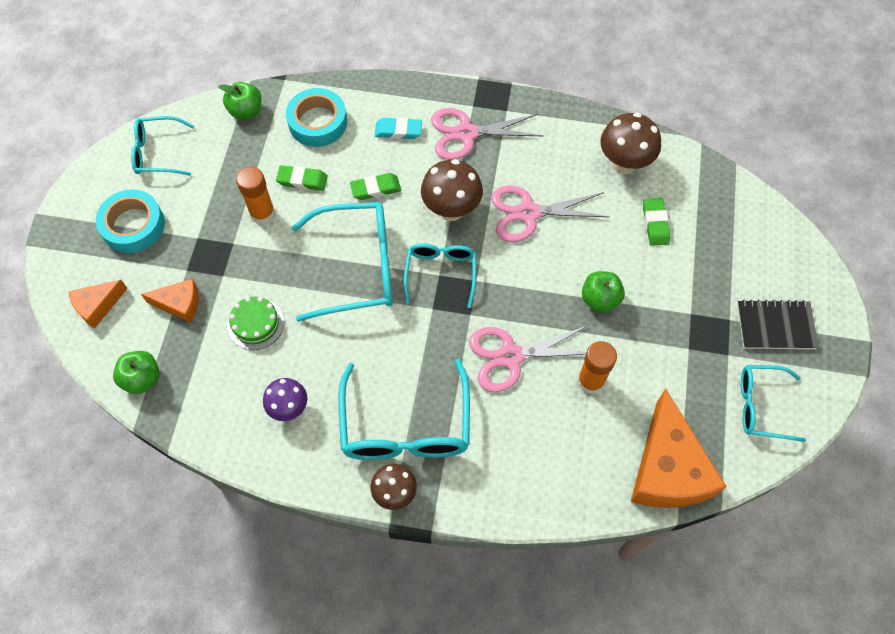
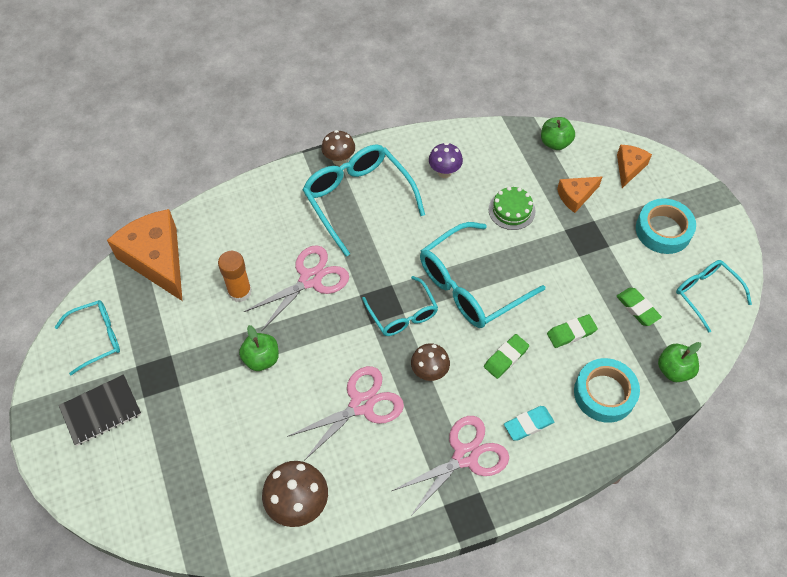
camera: 150 degrees right, 5 degrees down
(157, 153) = (706, 294): turquoise glasses -> turquoise glasses turned 90 degrees counterclockwise
(262, 213) = (578, 289): orange glue stick -> none
(451, 210) = (429, 372): brown mushroom -> brown mushroom, size x0.65
(655, 224) = (242, 455): green eraser -> green eraser (637, 308)

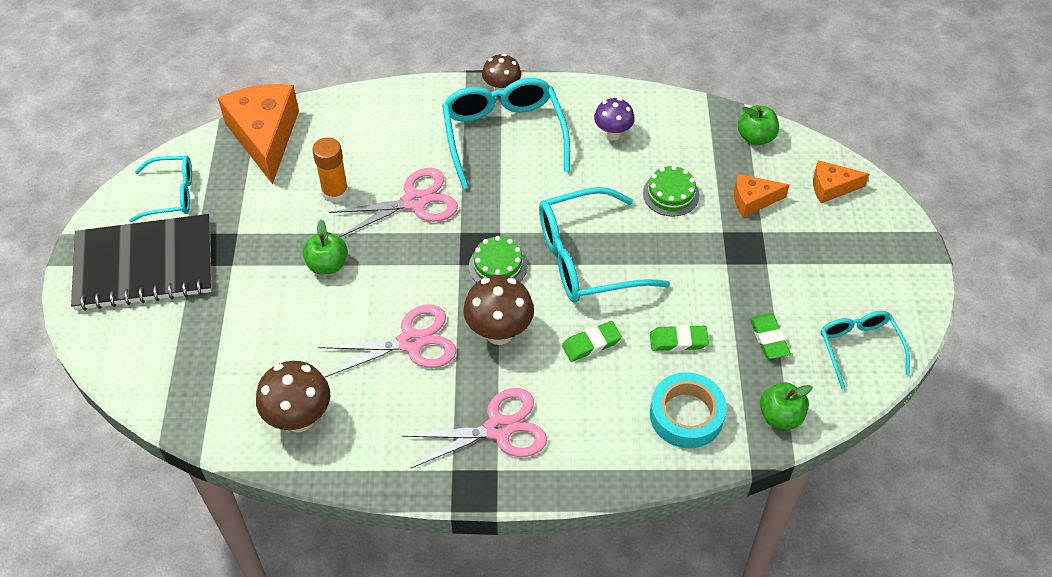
camera: 20 degrees right, 5 degrees down
(101, 411) = (144, 265): black notebook -> black notebook, size x1.77
(403, 314) = (498, 266): turquoise glasses -> green cake
(429, 372) = (499, 332): brown mushroom -> brown mushroom, size x1.54
(528, 424) = (584, 419): turquoise eraser -> none
(629, 168) = (831, 187): orange cheese -> orange cheese turned 135 degrees counterclockwise
(663, 230) = (840, 265): turquoise tape -> none

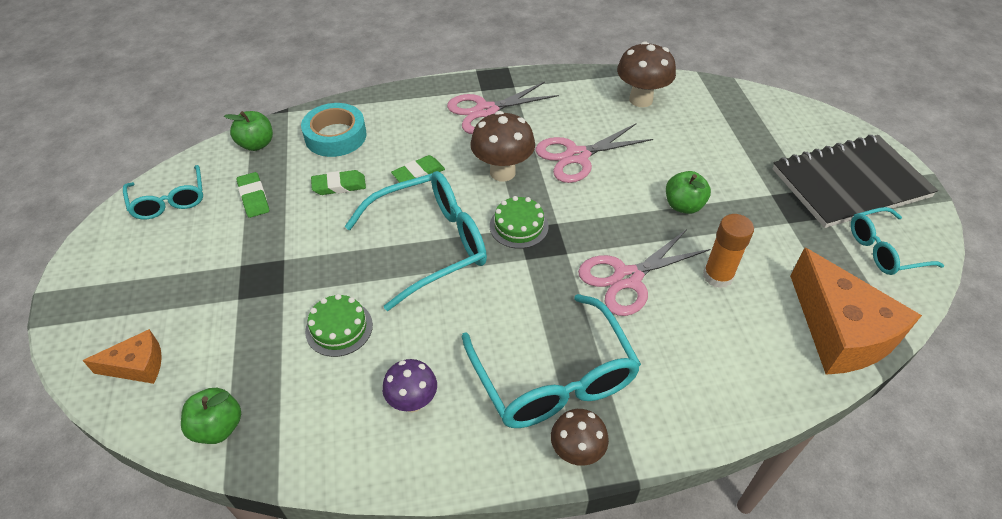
camera: 170 degrees right, 5 degrees down
(753, 200) = (241, 334): orange cheese -> none

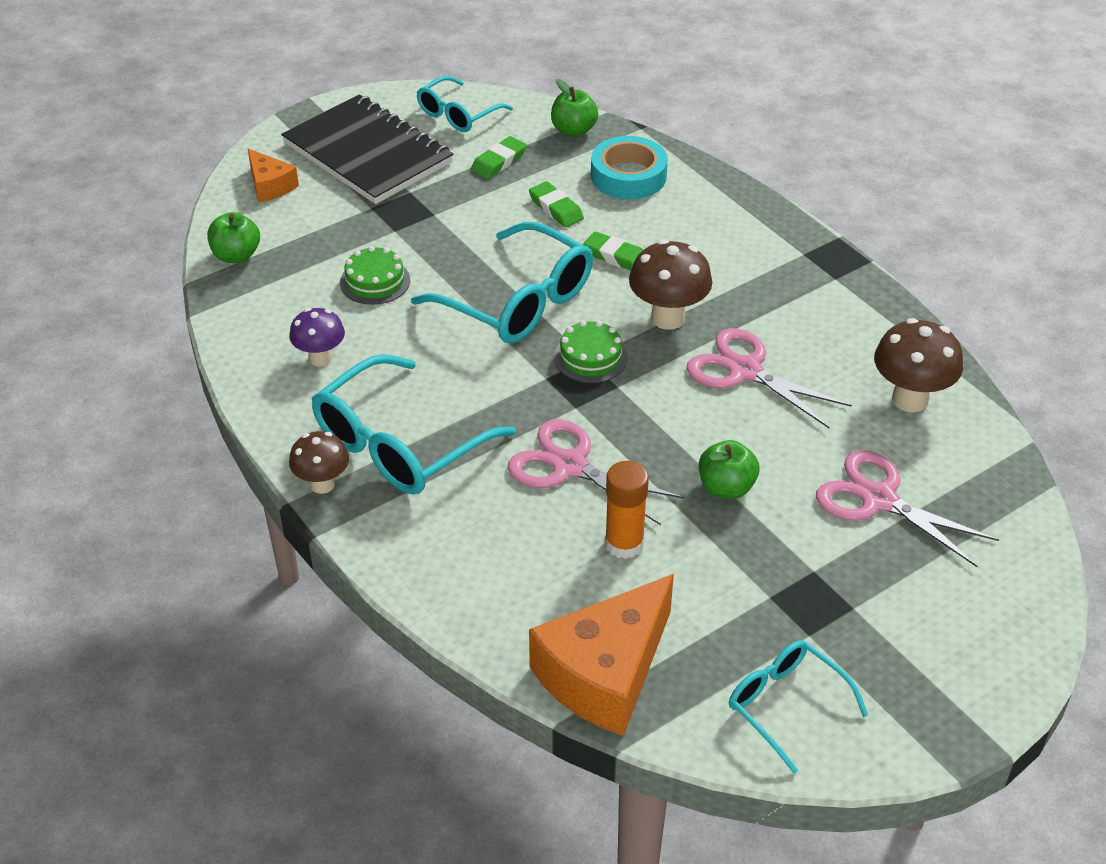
camera: 65 degrees right, 5 degrees down
(486, 111) = (766, 271): pink scissors -> pink scissors (879, 499)
(850, 183) = (902, 653): black notebook -> black notebook (367, 153)

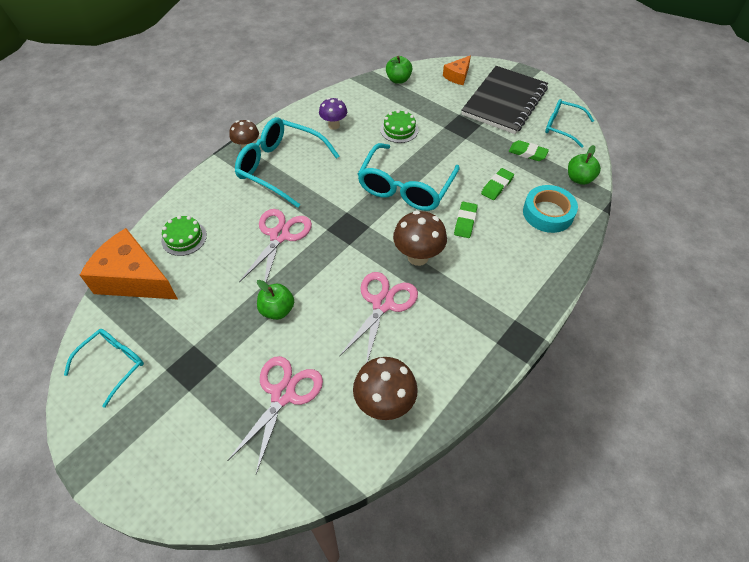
camera: 75 degrees right, 10 degrees up
(590, 357) = (369, 227): green cake -> green cake (184, 238)
(624, 543) = (225, 270): orange glue stick -> none

